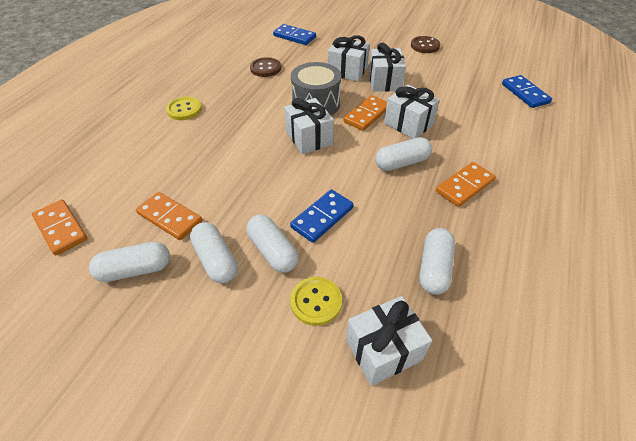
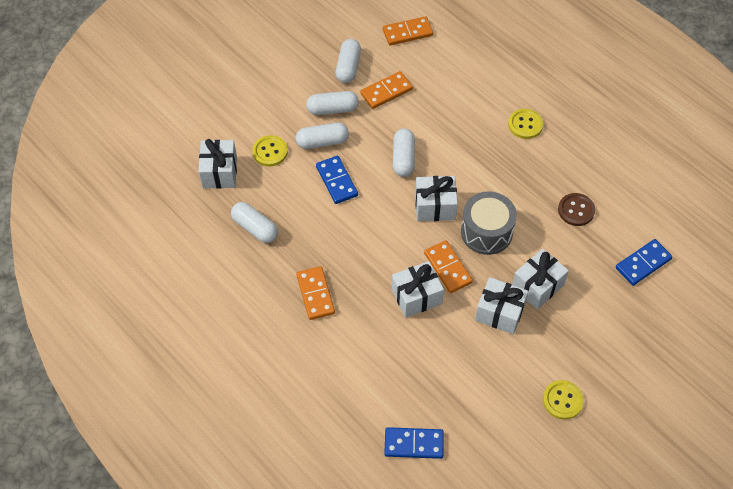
camera: 115 degrees right, 10 degrees up
(402, 163) = (366, 262): white capsule -> white capsule (403, 158)
(425, 46) = (562, 400): brown button -> yellow button

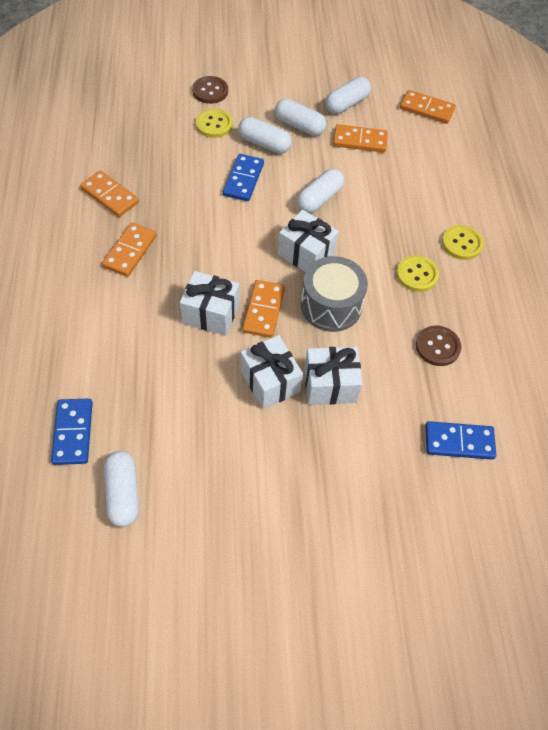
camera: 35 degrees right, 0 degrees up
(219, 172) = (159, 114): white gift -> none
(238, 126) = (210, 91): none -> brown button
(255, 228) = (140, 170): white capsule -> white capsule (123, 493)
(255, 263) = (110, 195): none -> orange domino
(413, 444) = (73, 432): blue domino -> blue domino turned 45 degrees clockwise
(562, 400) = (246, 505): yellow button -> yellow button (417, 274)

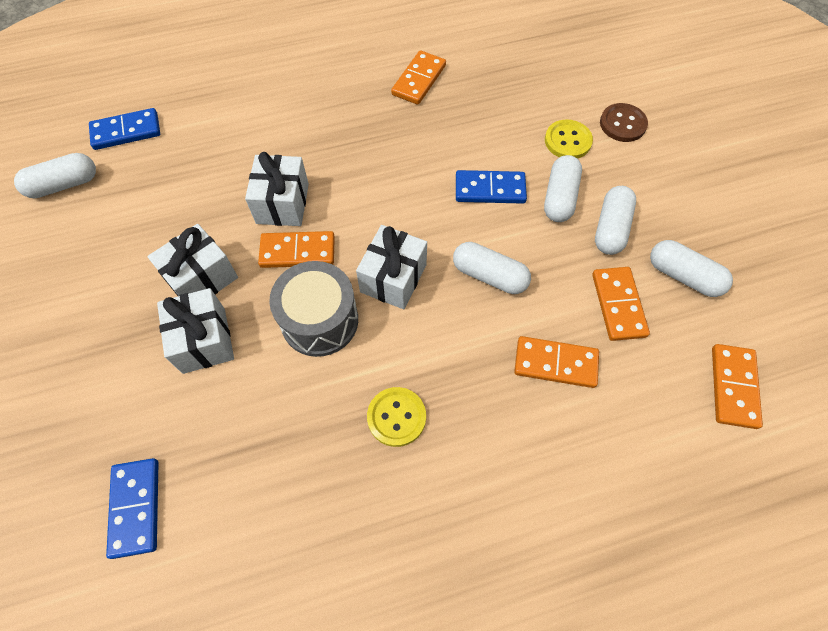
camera: 80 degrees right, 5 degrees up
(130, 251) = (349, 115): orange domino -> orange domino (555, 363)
(437, 347) = (280, 461): brown button -> none
(462, 243) = (472, 474): yellow button -> none

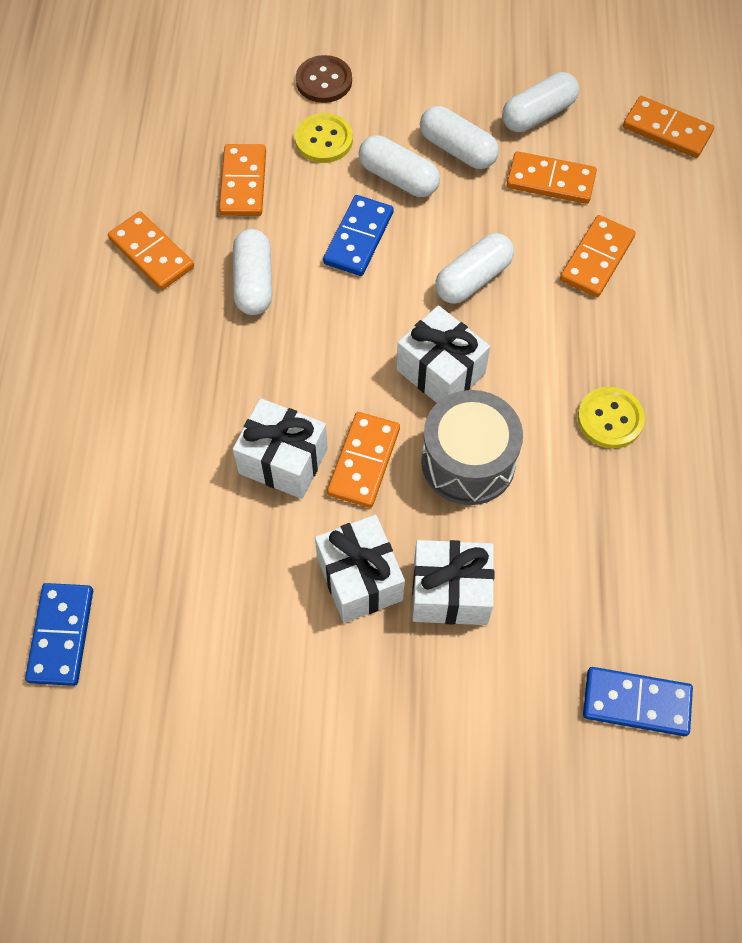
camera: 70 degrees left, 0 degrees up
(64, 185) = (124, 736): white capsule -> white capsule (254, 282)
(502, 108) = (243, 183): none -> orange domino

